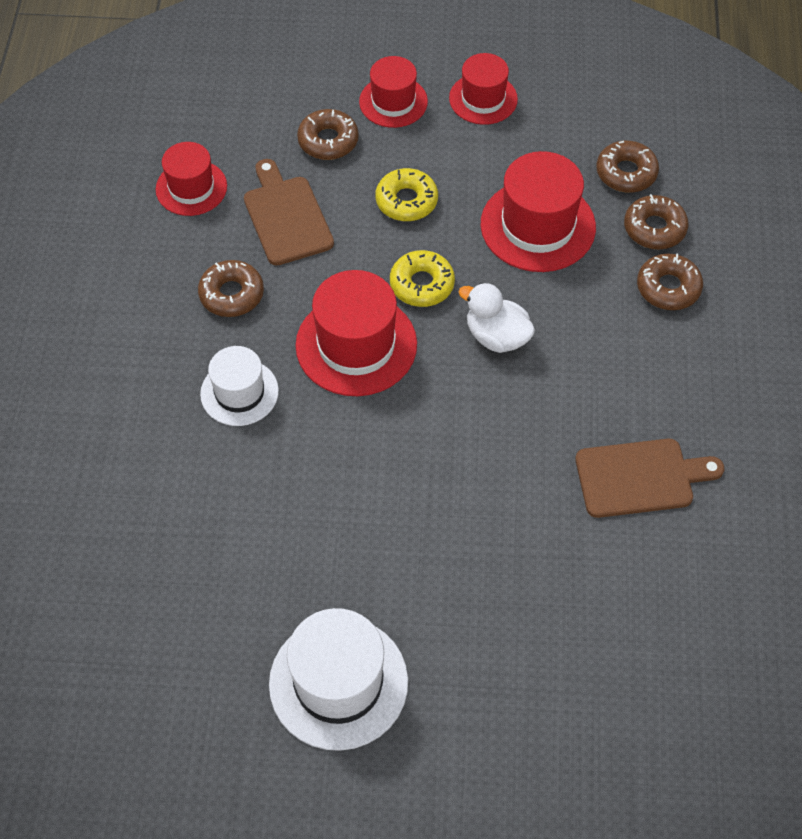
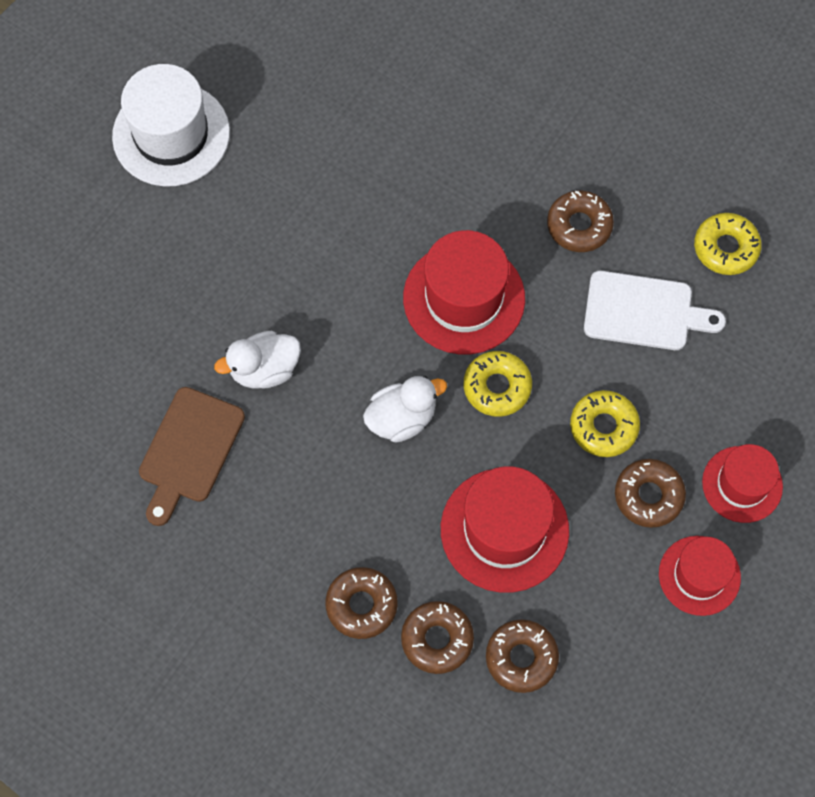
camera: 120 degrees right, 10 degrees up
(191, 188) = (726, 248): red hat -> yellow donut
(239, 392) = (470, 185): white hat -> none
(286, 217) = (644, 311): brown cutting board -> white cutting board
(328, 141) = (721, 395): brown donut -> brown donut (648, 496)
(526, 460) = (264, 369): none -> white duck

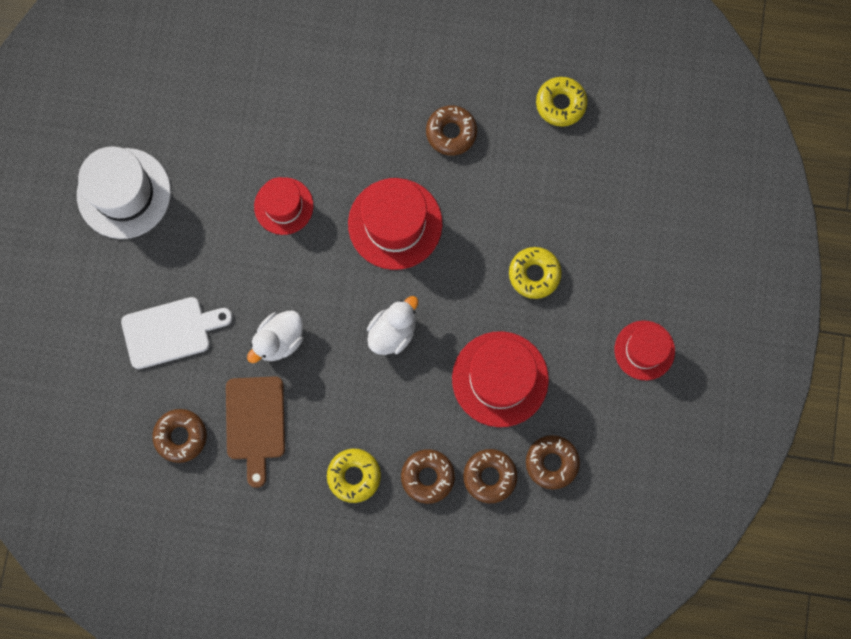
camera: 25 degrees left, 10 degrees up
(497, 387) = (448, 279): yellow donut -> yellow donut (354, 476)
(644, 311) = (525, 177): white cutting board -> white cutting board (171, 331)
(648, 496) = (586, 310): brown donut -> brown donut (181, 436)
(742, 484) = (645, 272): red hat -> red hat (283, 206)

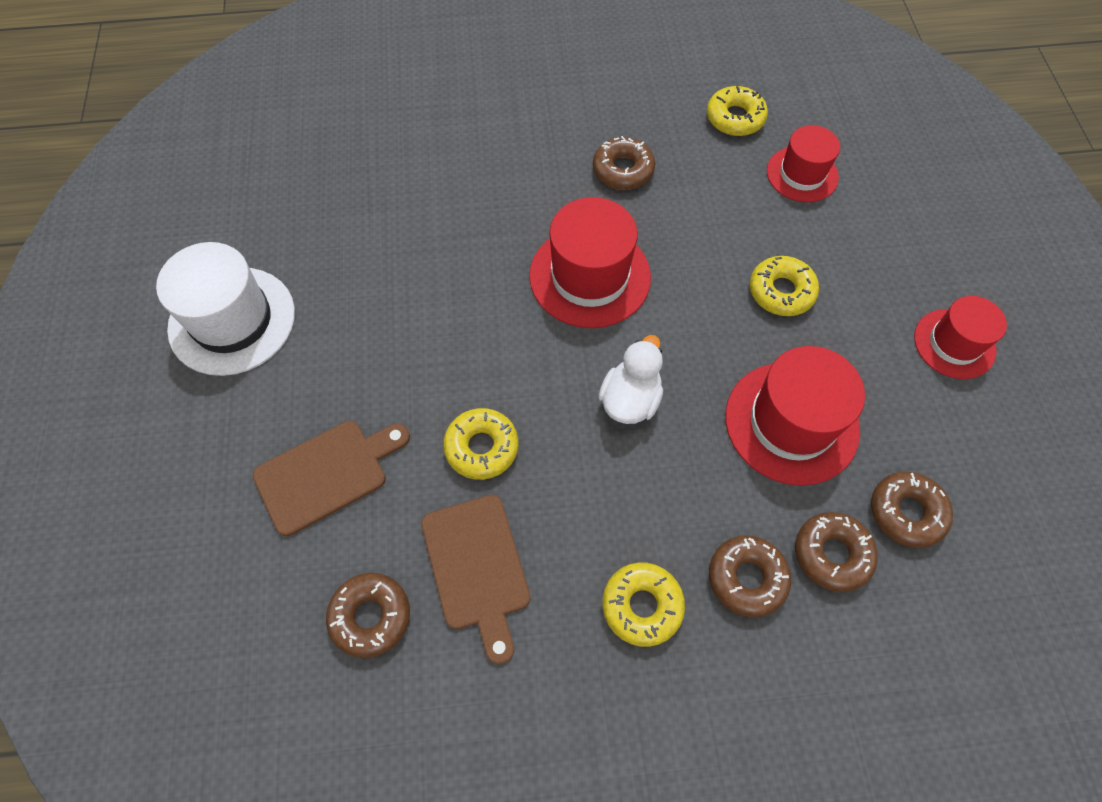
camera: 15 degrees left, 15 degrees down
(171, 331) = (327, 473): white cutting board -> brown cutting board
(279, 340) = (481, 447): white duck -> yellow donut
(283, 206) = (444, 288): red hat -> red hat (802, 174)

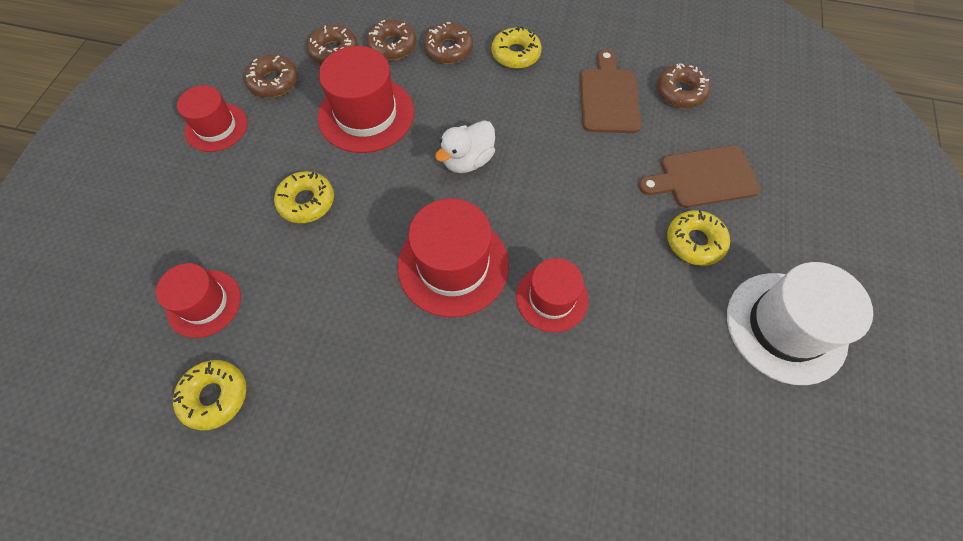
camera: 160 degrees left, 0 degrees up
(477, 276) = (552, 298): none -> red hat
(481, 447) = (587, 162): yellow donut -> yellow donut (694, 242)
(623, 170) = (367, 369): brown donut -> brown donut (274, 82)

